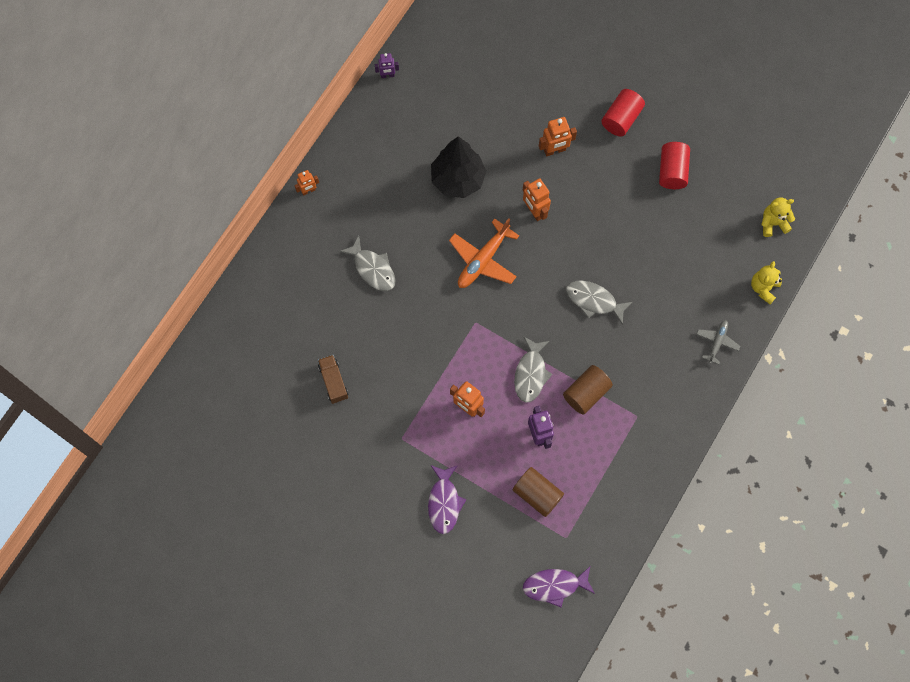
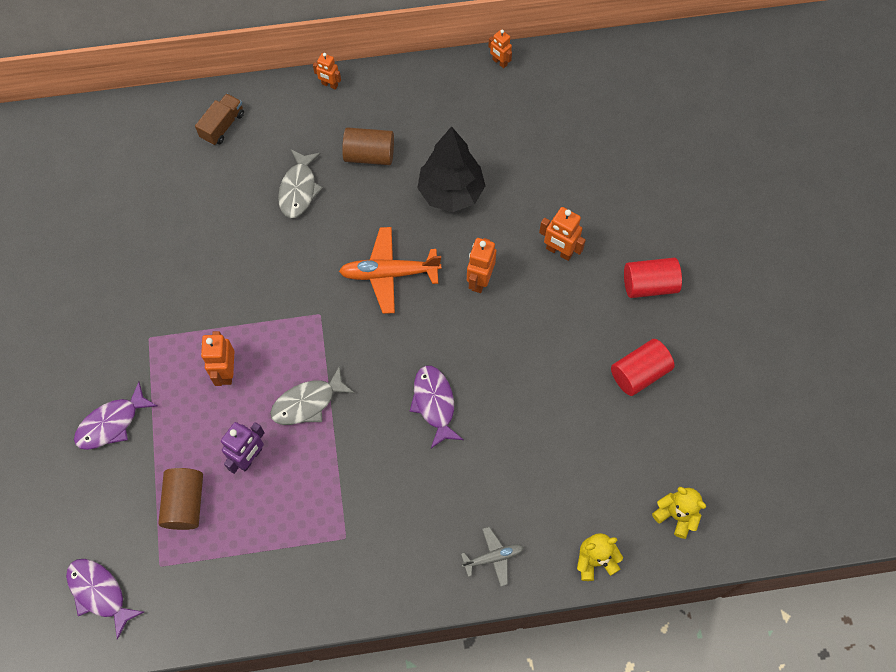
camera: 50 degrees right, 5 degrees down
(333, 382) = (160, 240): brown truck -> brown truck (222, 126)
(387, 75) = (499, 62): purple robot -> orange robot
(586, 393) = (330, 469): brown cylinder -> brown cylinder (369, 155)
(594, 301) = (434, 403): grey fish -> purple fish

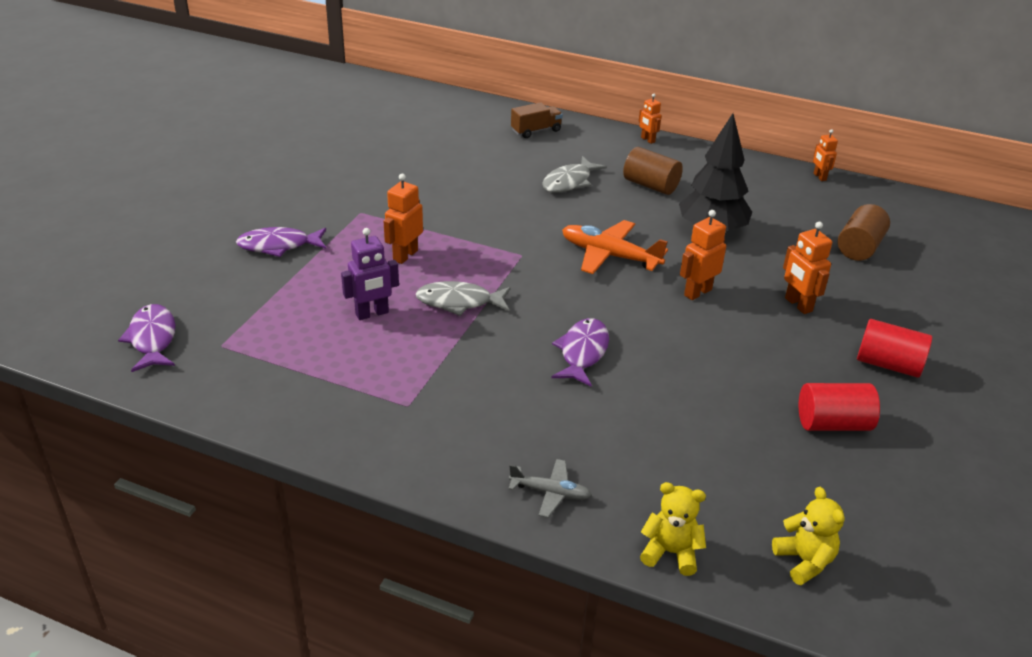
camera: 30 degrees right, 30 degrees down
(185, 503) = (286, 317): brown cylinder -> brown cylinder (859, 247)

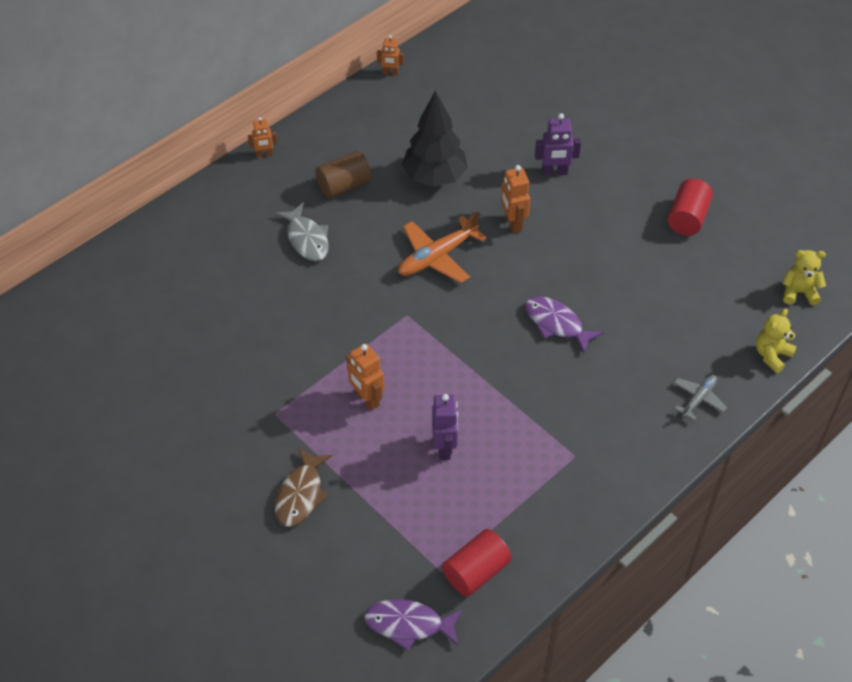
camera: 65 degrees left, 15 degrees up
(278, 246) = (301, 494): purple fish -> brown fish
(459, 302) = (455, 381): grey fish -> none
(536, 131) = (197, 228): brown truck -> none
(798, 305) = (554, 172): orange robot -> purple robot
(859, 247) = (501, 102): brown cylinder -> none
(888, 364) = (640, 159): red cylinder -> red cylinder (476, 571)

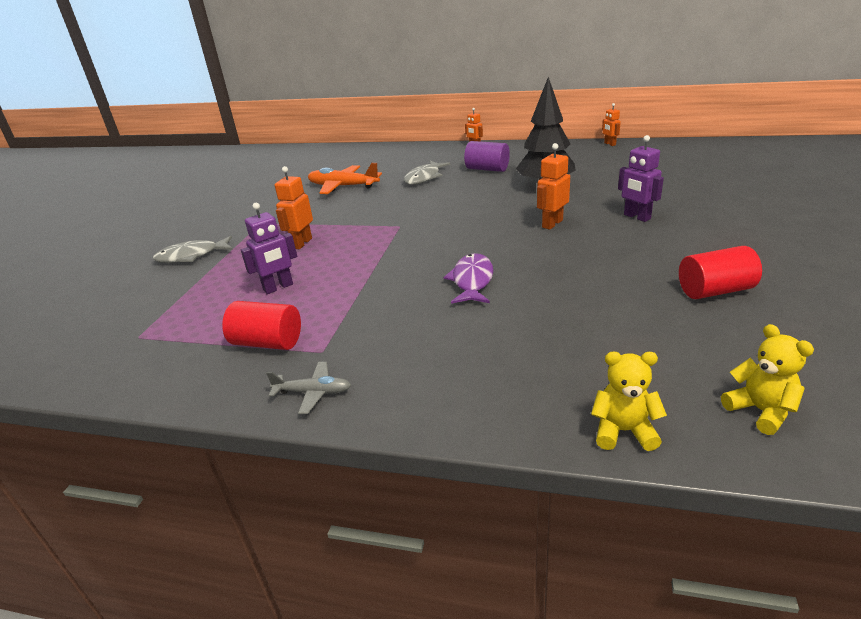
camera: 60 degrees right, 20 degrees down
(301, 494) = (191, 256): brown fish -> grey fish
(344, 186) = (487, 169): brown cylinder -> purple cylinder
(408, 624) = (71, 344): purple fish -> none
(437, 257) = (471, 214): orange plane -> orange plane (343, 186)
(476, 571) = (143, 354): red cylinder -> red cylinder (267, 342)
(698, 399) = (480, 399): grey plane -> grey plane (313, 392)

